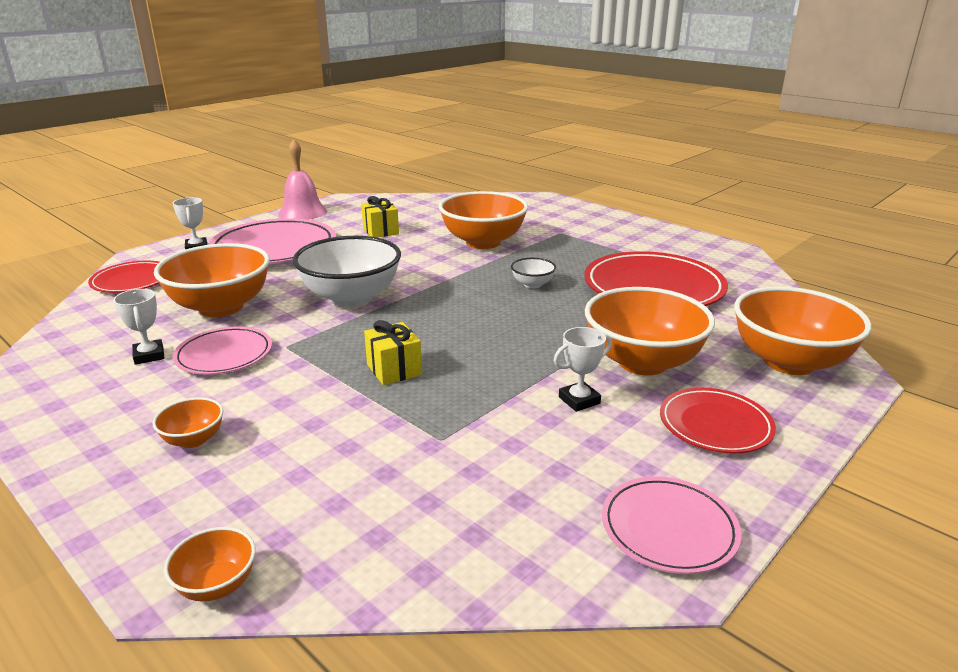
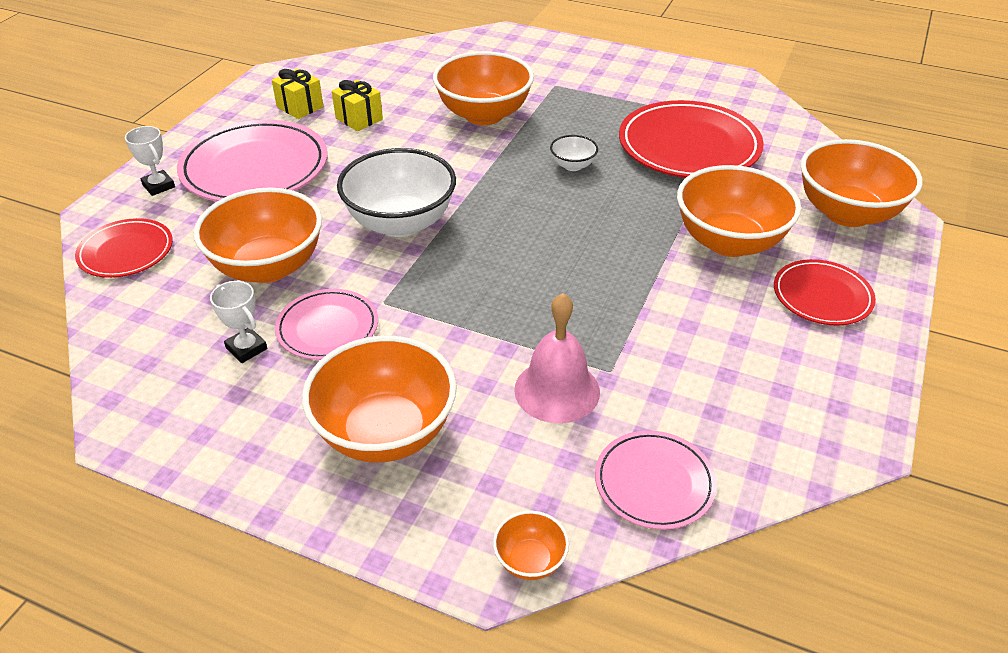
camera: 20 degrees left, 15 degrees up
(194, 440) = (385, 432): orange bowl -> orange bowl, size x2.23
(302, 212) = (241, 104): pink bell -> pink bell (557, 390)
(394, 370) = (513, 304): yellow gift -> yellow gift (300, 107)
(579, 400) = (700, 298): white trophy -> none
(668, 528) = (838, 405): pink plate -> pink plate (654, 483)

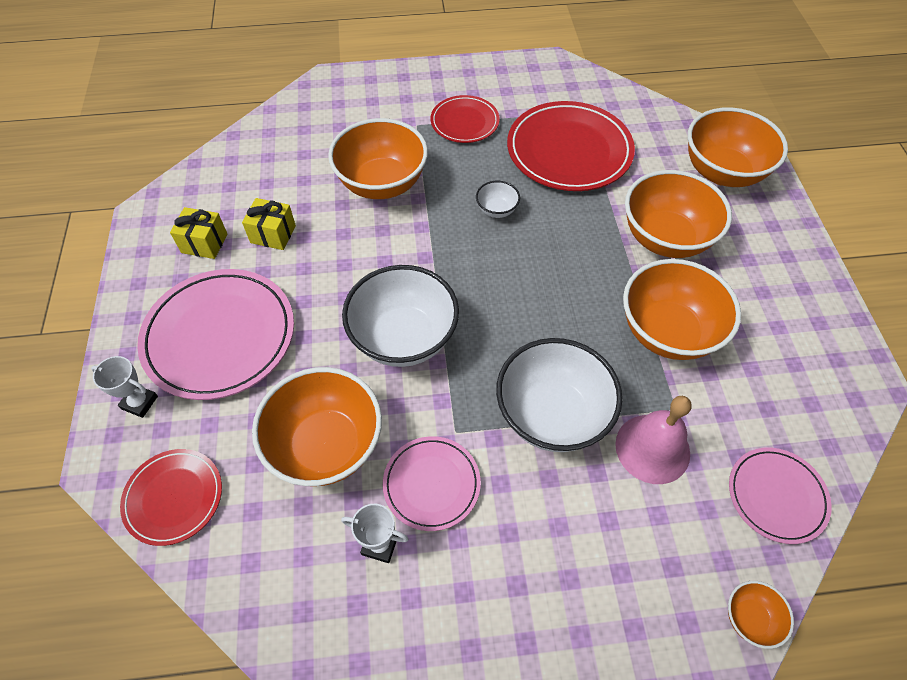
camera: 30 degrees left, 15 degrees up
(385, 432) = (561, 564): orange bowl -> orange bowl (667, 332)
(482, 326) = (552, 415): none -> white bowl
(822, 296) = (760, 261): red plate -> red plate (464, 122)

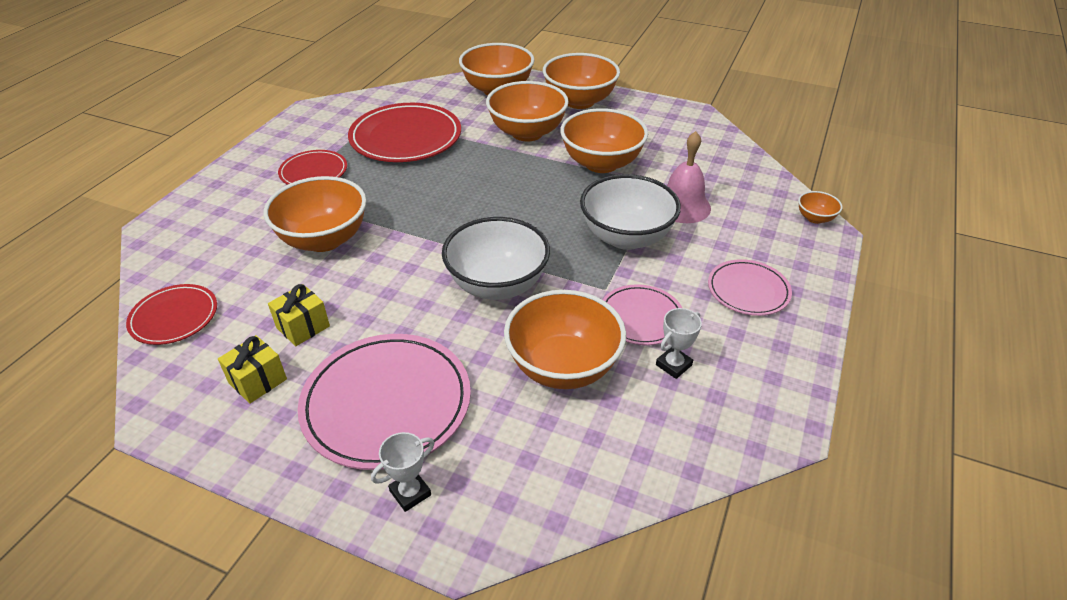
camera: 60 degrees left, 15 degrees down
(174, 497) = (541, 493): red plate -> red plate (174, 317)
(496, 210) = (422, 191): white bowl -> none
(774, 253) = (579, 101): none -> orange bowl
(776, 496) = (745, 175): pink plate -> pink plate (748, 290)

